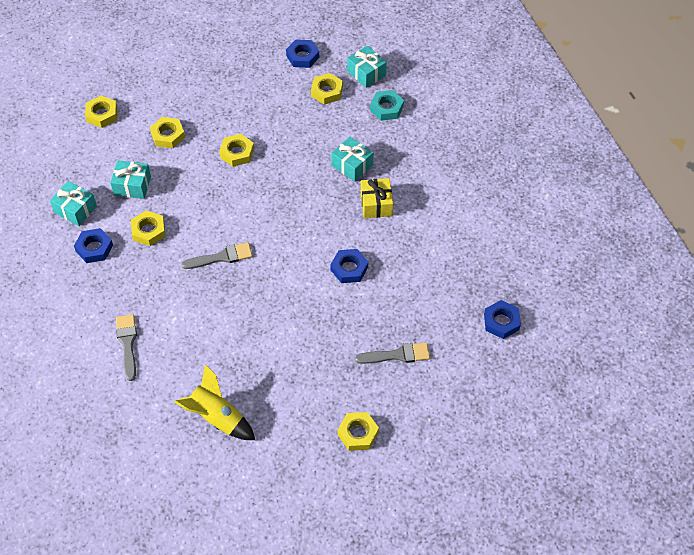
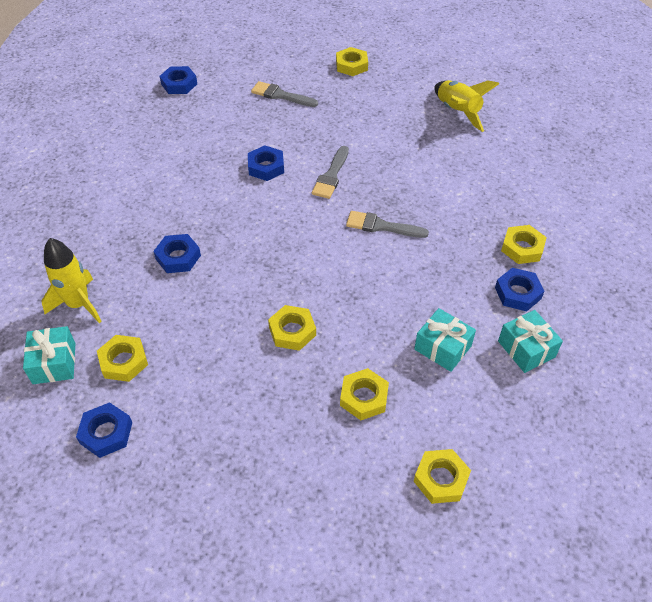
camera: 150 degrees left, 5 degrees down
(127, 343) = (514, 191): grey brush -> grey brush (331, 176)
(148, 231) = (447, 285): yellow nut -> yellow nut (522, 248)
(352, 165) = (178, 257): turquoise gift -> blue nut
(376, 204) = (190, 209): yellow gift -> none
(386, 108) = (79, 304): turquoise nut -> yellow rocket

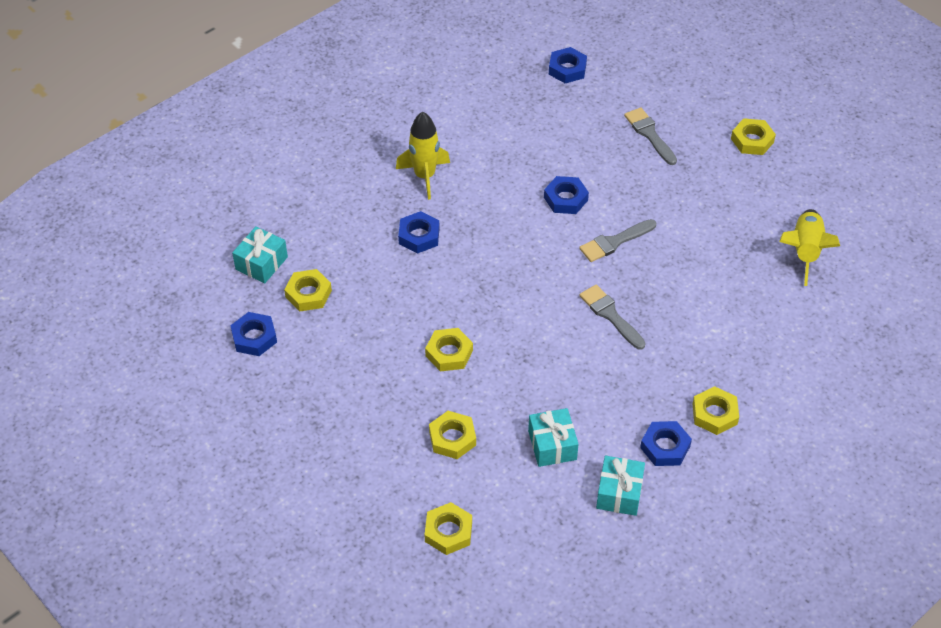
camera: 40 degrees right, 0 degrees up
(79, 304) = (314, 228): yellow rocket -> yellow rocket (424, 176)

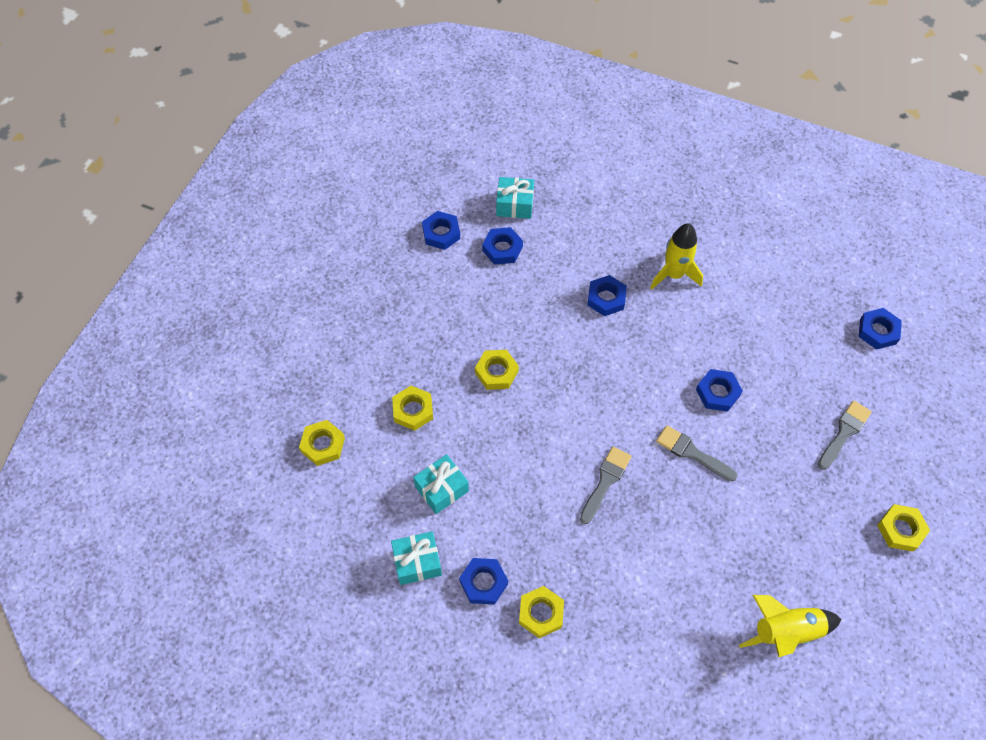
camera: 65 degrees right, 10 degrees up
(308, 294) = (502, 249): yellow nut -> blue nut

